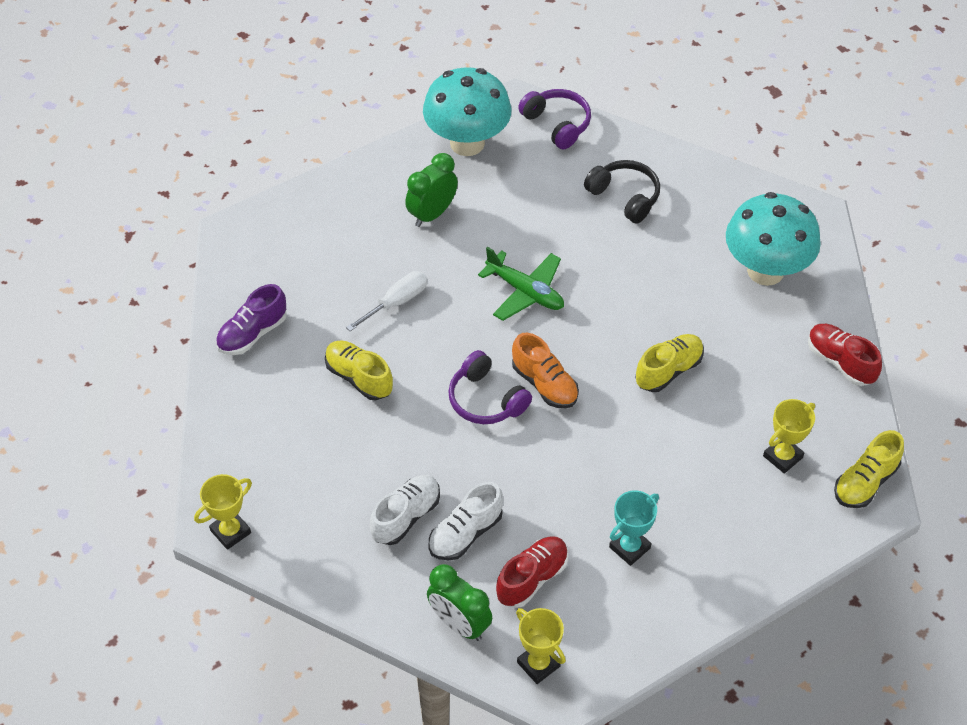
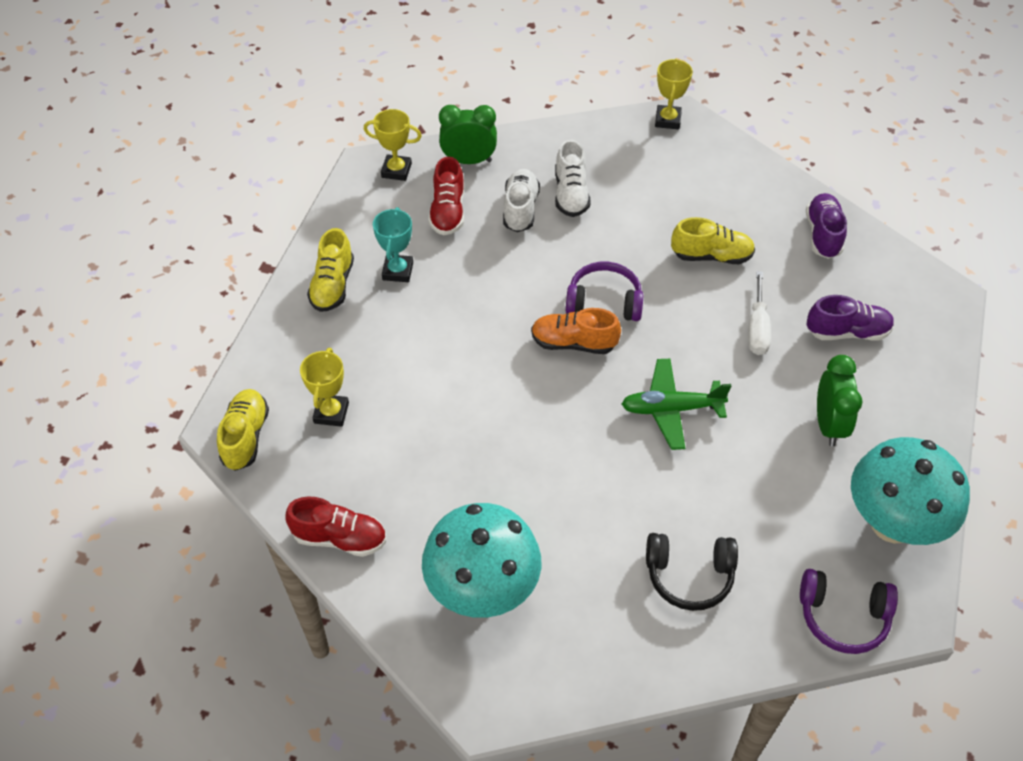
camera: 140 degrees right, 0 degrees up
(338, 257) = (847, 332): none -> purple shoe
(668, 370) = (486, 423): yellow shoe -> yellow shoe (333, 285)

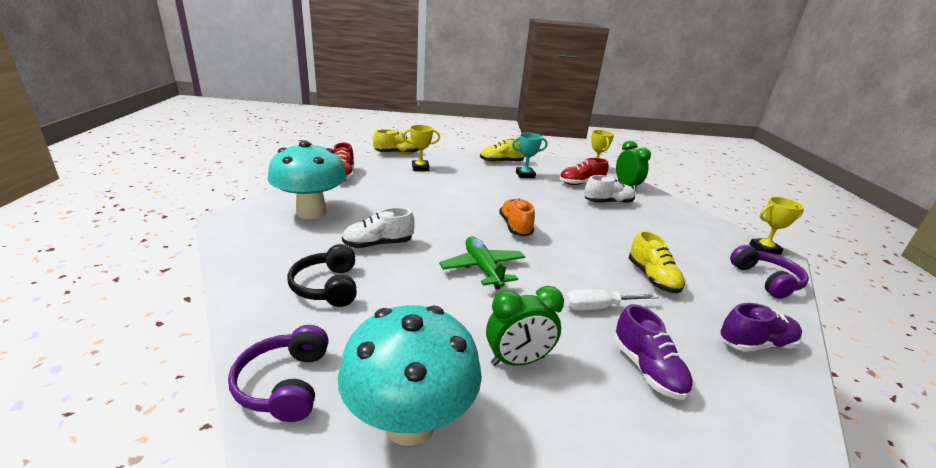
camera: 70 degrees right, 25 degrees down
(571, 194) = (641, 217): white shoe -> white shoe (378, 244)
(604, 302) = (560, 235): purple headphones -> purple headphones (766, 280)

